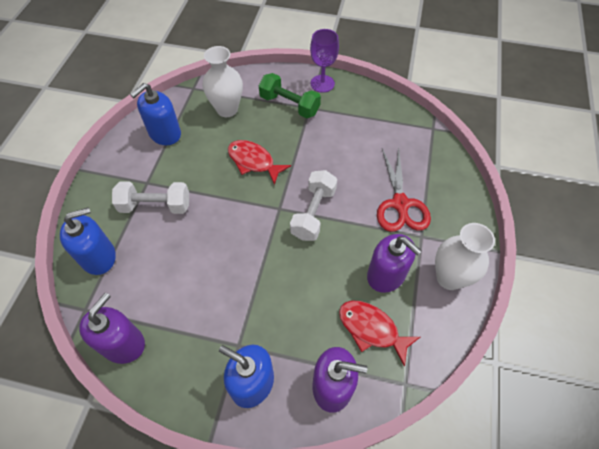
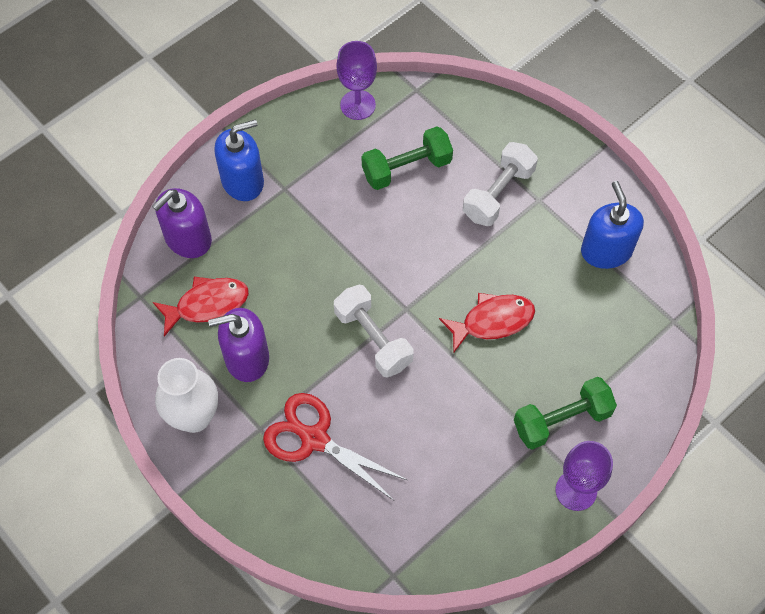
camera: 125 degrees right, 5 degrees up
(99, 257) = (468, 120): blue soap dispenser -> none
(123, 344) = (358, 105): purple soap dispenser -> purple goblet
(167, 271) = (406, 168): none -> green dumbbell
(227, 109) = (604, 340): white vase -> none

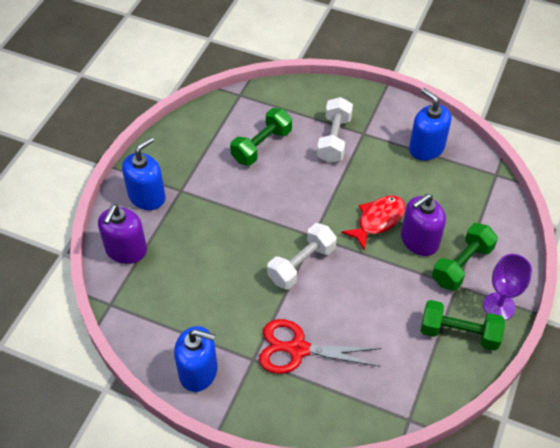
camera: 25 degrees left, 10 degrees down
(194, 416) = (198, 371): white vase -> blue soap dispenser
(207, 304) = (165, 289): red fish -> none
(246, 358) = (216, 314): purple soap dispenser -> purple soap dispenser (419, 241)
(358, 105) = (204, 118): purple goblet -> none
(373, 339) = (301, 264): white dumbbell -> white dumbbell turned 75 degrees counterclockwise
(509, 502) = (459, 333): none -> green dumbbell

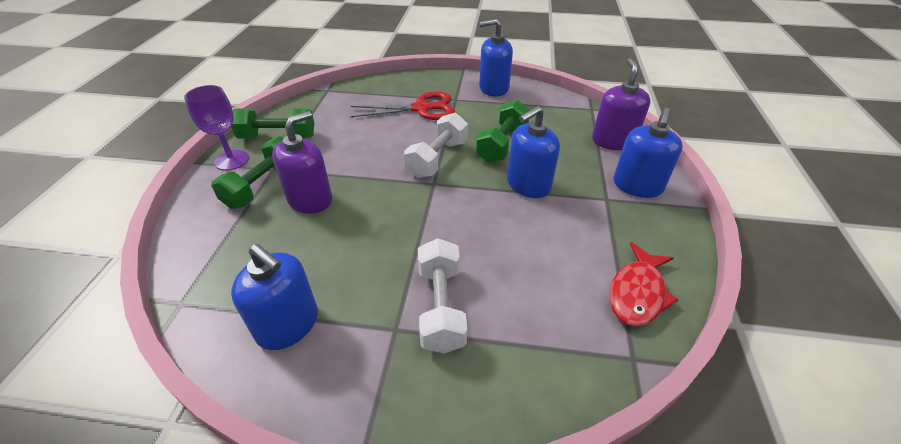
camera: 165 degrees right, 10 degrees down
(234, 217) = (528, 185): none -> blue soap dispenser
(261, 146) = (544, 272): green dumbbell -> green dumbbell (502, 144)
(378, 220) = (361, 210): red fish -> red fish (637, 293)

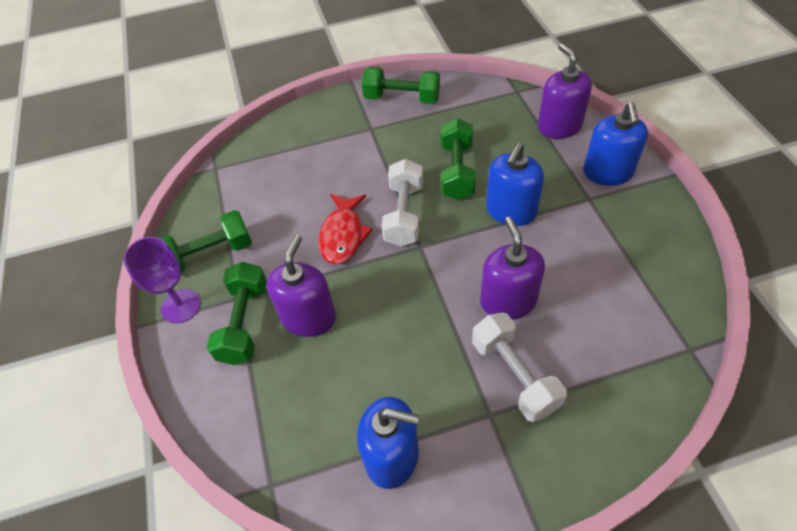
camera: 20 degrees left, 10 degrees up
(422, 108) = (343, 154): red scissors -> none
(478, 248) = (508, 301): none -> purple soap dispenser
(493, 88) = (402, 98): blue soap dispenser -> green dumbbell
(637, 293) = (664, 287): red fish -> red fish (343, 235)

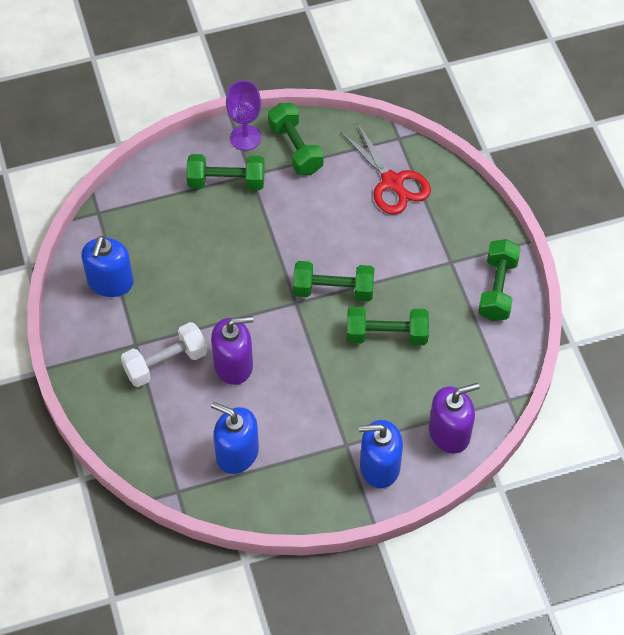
camera: 85 degrees right, 5 degrees up
(271, 171) = (392, 183): none -> red scissors
(308, 317) = (228, 224): purple soap dispenser -> none
(343, 235) = (311, 244): red fish -> none
(404, 214) = (333, 290): white dumbbell -> green dumbbell
(511, 211) = (333, 376): blue soap dispenser -> blue soap dispenser (237, 453)

